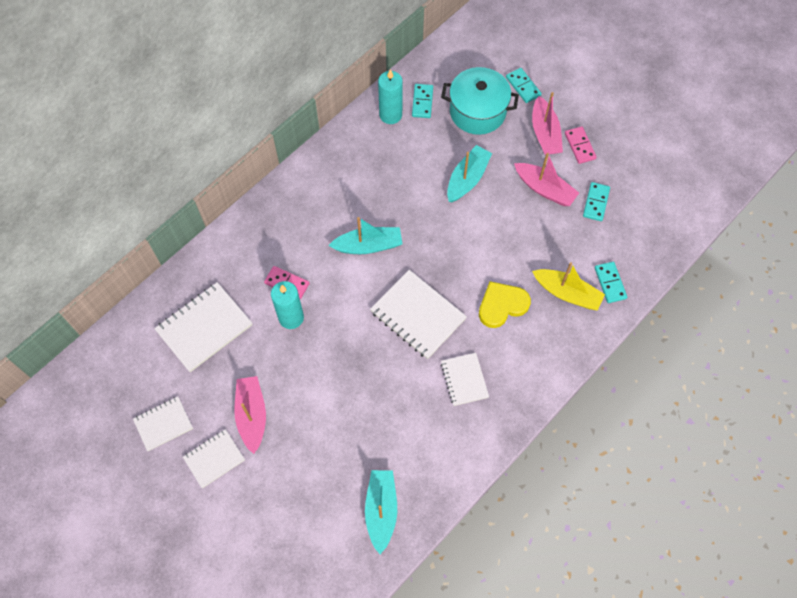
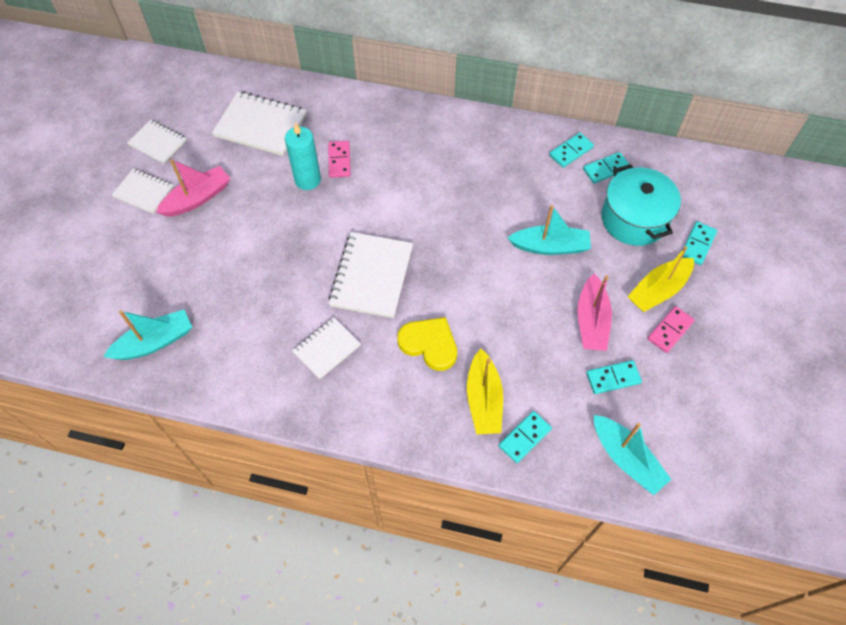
camera: 60 degrees right, 5 degrees down
(368, 245) = (418, 201): turquoise boat -> turquoise boat (626, 458)
(390, 115) = (571, 151): turquoise candle -> turquoise domino
(545, 133) = (658, 290): pink boat -> yellow boat

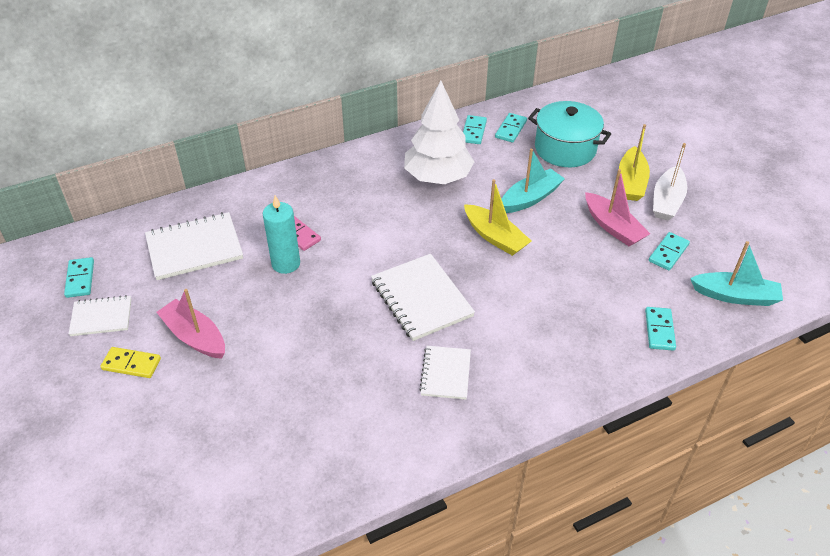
camera: 40 degrees left, 15 degrees down
(144, 192) = (131, 364): white notebook -> yellow domino
(155, 342) = (283, 476): turquoise boat -> none
(197, 198) = (195, 337): pink boat -> pink boat turned 60 degrees counterclockwise
(429, 344) = (521, 316): yellow heart -> none
(483, 399) = (603, 325): yellow boat -> yellow boat (495, 237)
(494, 177) = (438, 177): none -> white tree
(670, 330) = (667, 201): pink domino -> white boat
(697, 244) = (622, 141): turquoise domino -> turquoise domino (80, 279)

